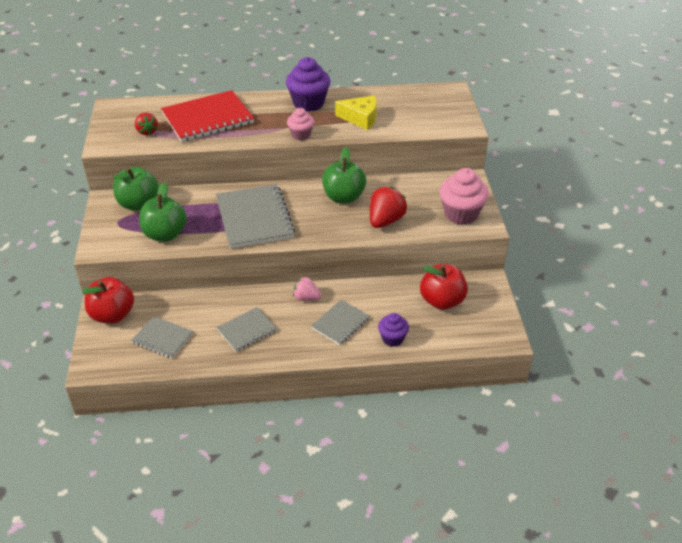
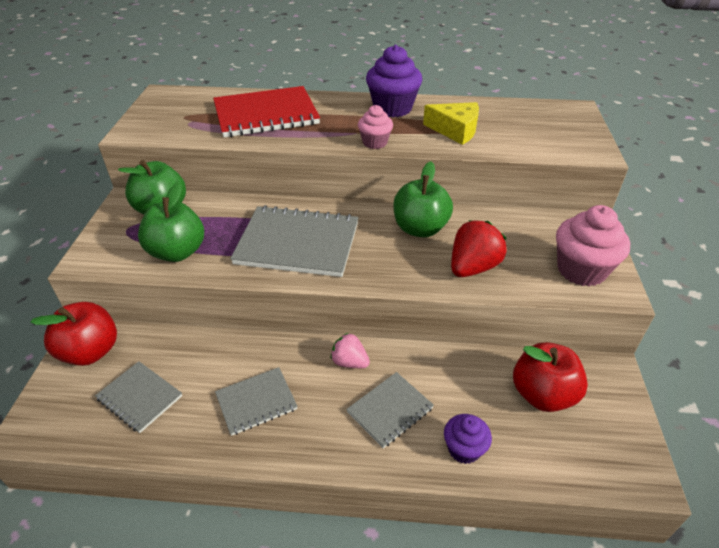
camera: 10 degrees right, 0 degrees up
(147, 131) = (189, 122): red strawberry -> none
(254, 218) = (297, 243): grey notebook -> grey notebook turned 75 degrees counterclockwise

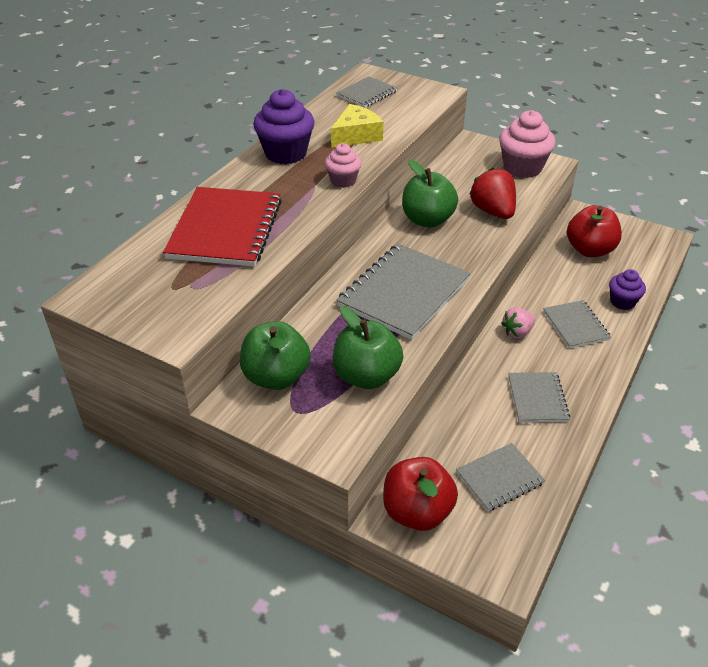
camera: 65 degrees left, 0 degrees up
(536, 117) = (367, 94): none -> grey notebook

